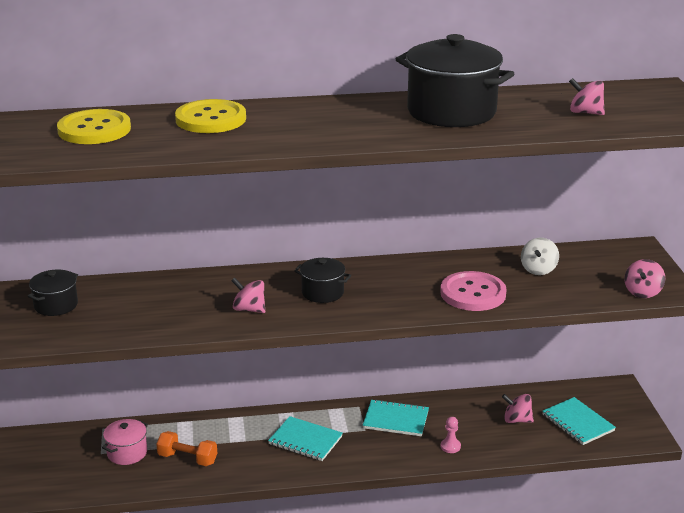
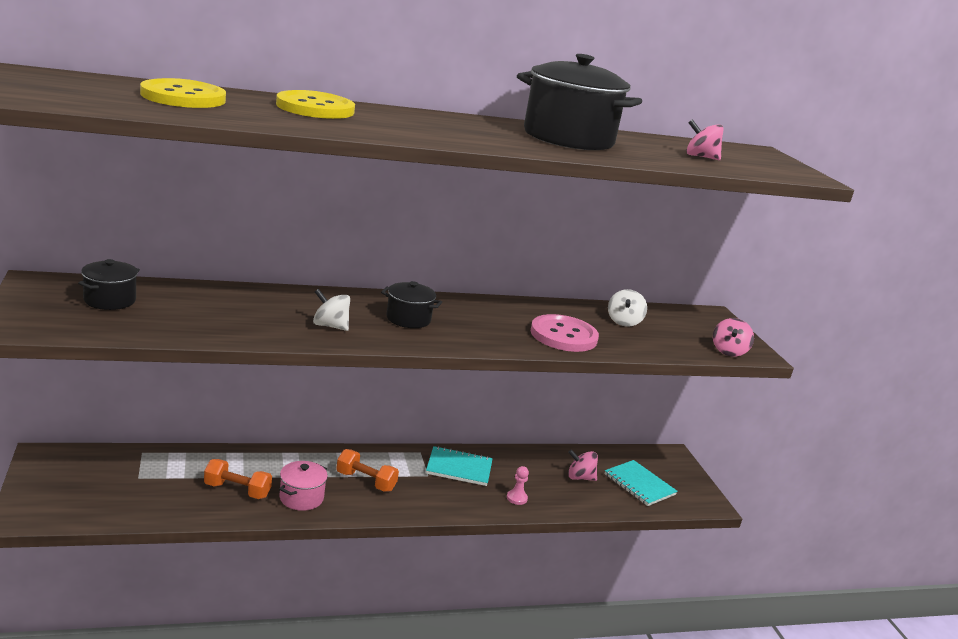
camera: 10 degrees left, 5 degrees down
(127, 453) = (168, 479): pink pot -> pink pot (301, 498)
(249, 309) = (330, 326): pink spinning top -> white spinning top
(305, 440) = (366, 481): turquoise notebook -> orange dumbbell

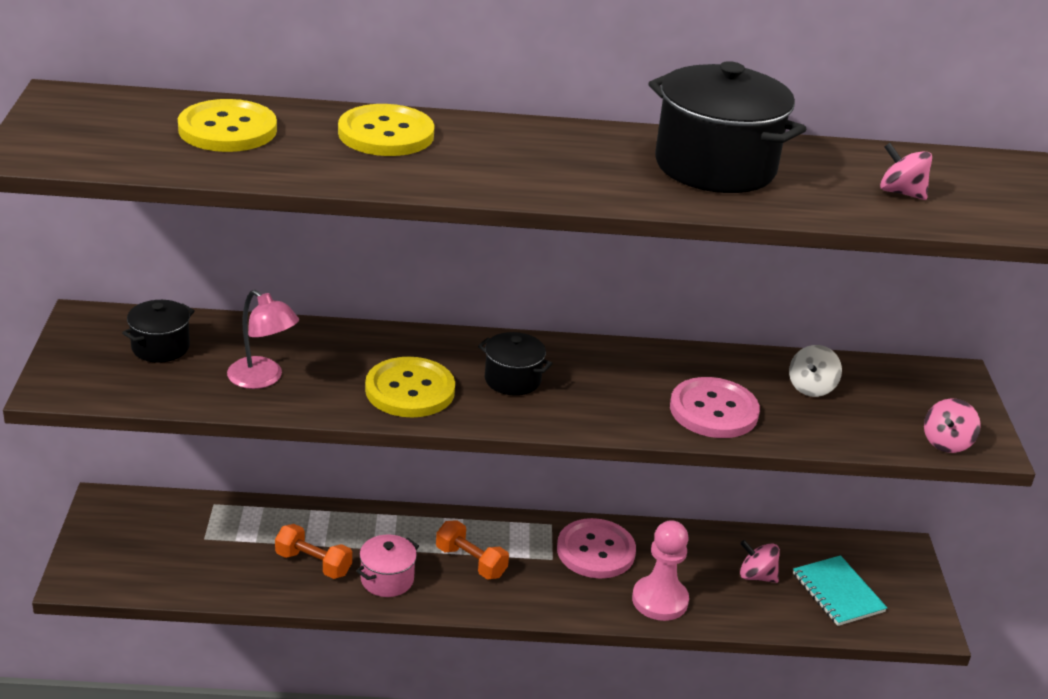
camera: 15 degrees right, 10 degrees up
(205, 320) = (263, 379): none -> pink lamp
(330, 326) = (410, 390): white spinning top -> yellow button
(459, 468) = (595, 551): turquoise notebook -> pink button
(516, 498) = (660, 600): pink pawn -> pink pawn, size x2.08

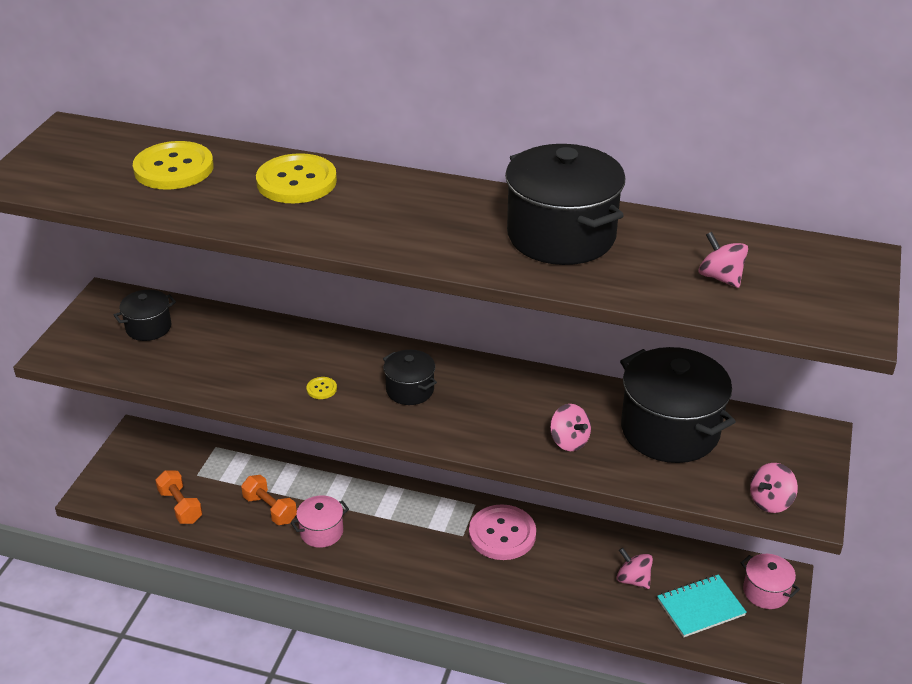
camera: 20 degrees right, 5 degrees up
(263, 379) = (212, 364): pink lamp -> none
(410, 390) = (321, 389): yellow button -> yellow button, size x0.41
(471, 562) = (394, 527): orange dumbbell -> orange dumbbell (180, 506)
(660, 600) = (538, 587): pink pawn -> none
(713, 410) = (569, 441): pink button -> pink spinning top
(811, 387) = (670, 430): white spinning top -> black pot
(838, 593) = (700, 607): turquoise notebook -> turquoise notebook turned 75 degrees clockwise
(895, 567) = (765, 592): none -> pink pot

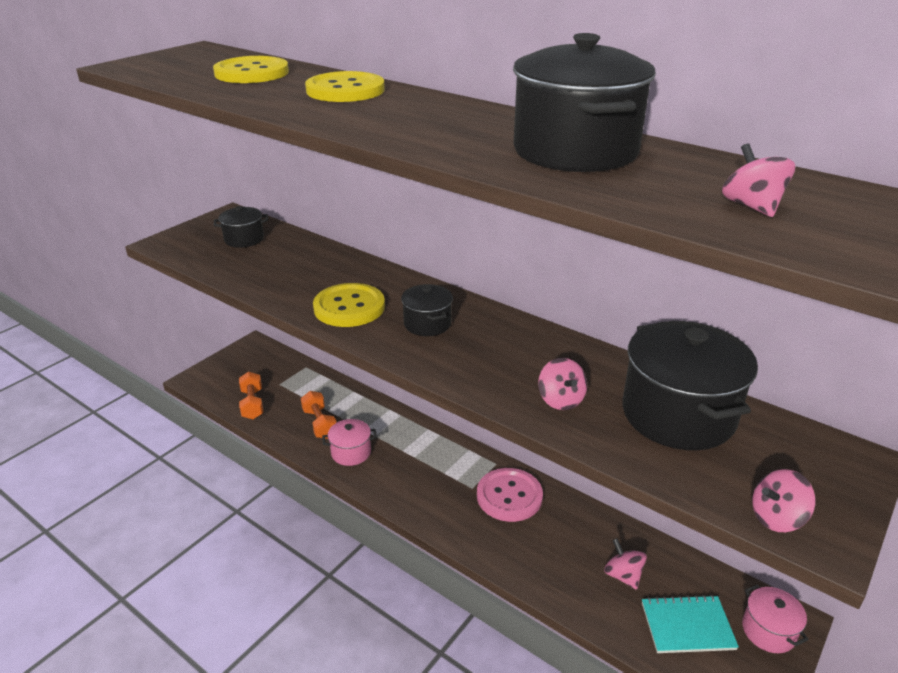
camera: 20 degrees right, 5 degrees down
(321, 389) = (349, 307): yellow button -> yellow button, size x2.45

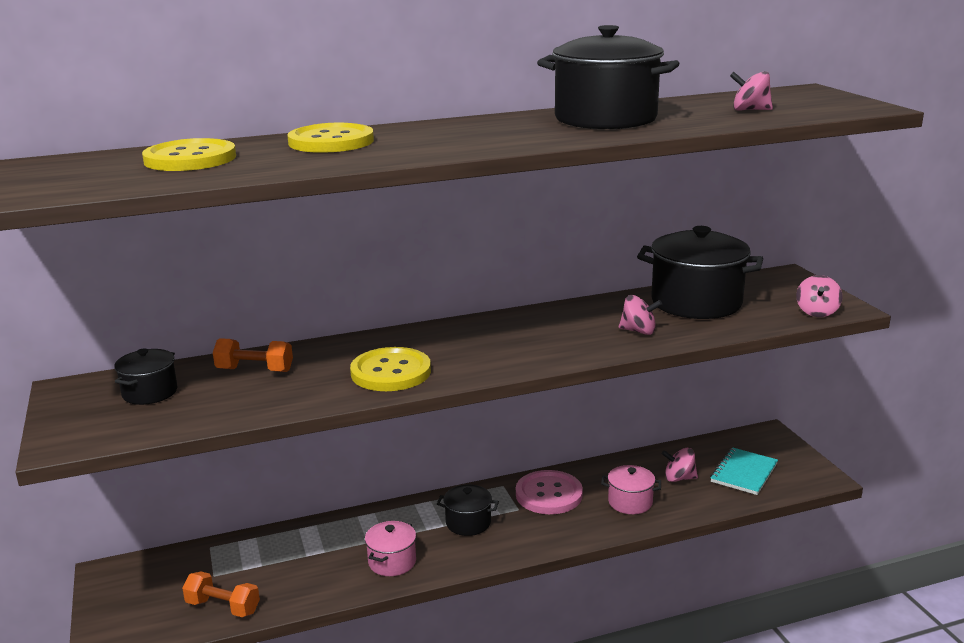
camera: 55 degrees left, 10 degrees down
(320, 423) = (322, 568): orange dumbbell -> orange dumbbell (255, 370)
(427, 324) = (470, 347): black pot -> black pot (468, 523)
(768, 631) = (771, 445): pink pot -> pink pot (630, 502)

